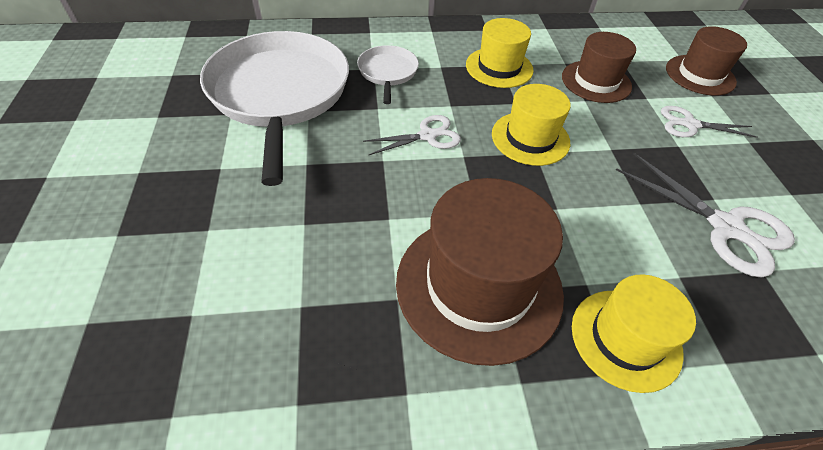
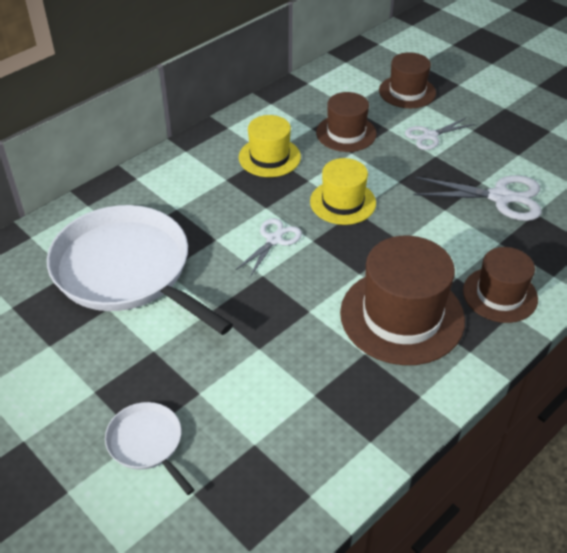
camera: 35 degrees left, 5 degrees down
(388, 72) = (191, 206): white pan -> white pan (147, 443)
(625, 338) = (500, 294): yellow hat -> brown hat

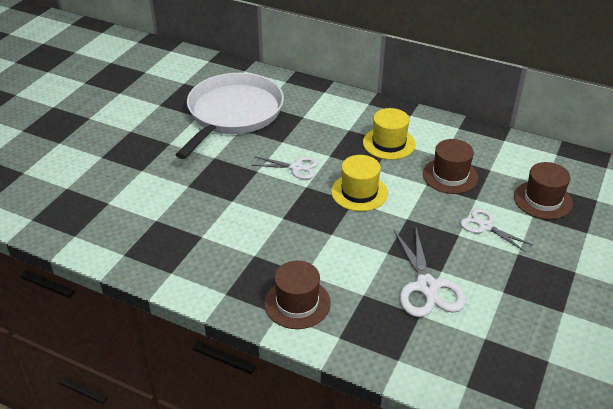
camera: 70 degrees right, 5 degrees down
(147, 443) = (98, 161): white pan -> none
(402, 316) = (247, 249): brown hat -> none

